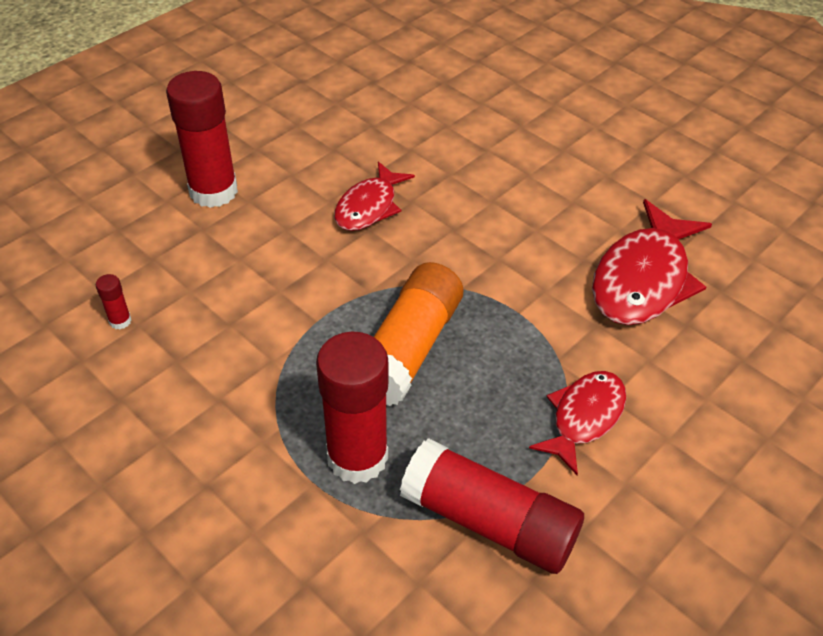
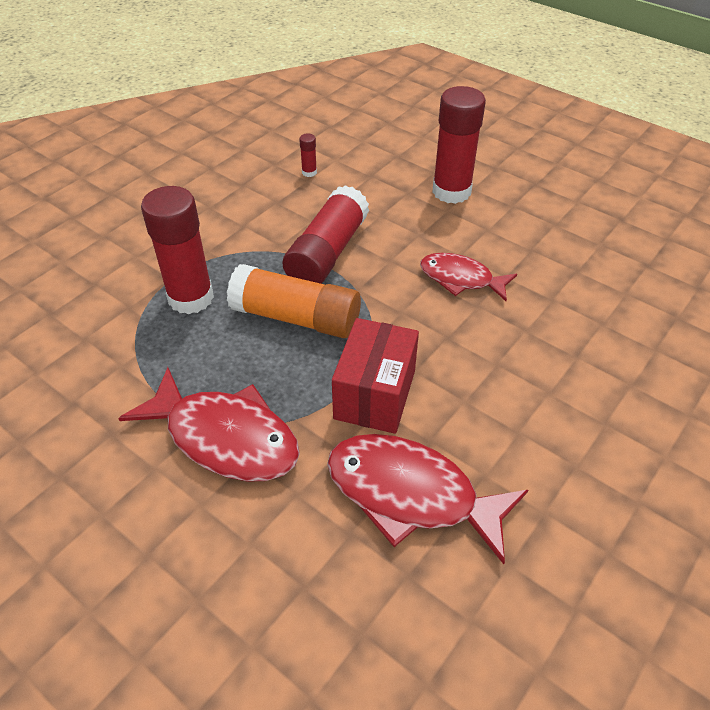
camera: 85 degrees right, 0 degrees up
(489, 522) = (127, 375): red glue stick -> red glue stick (327, 253)
(528, 291) = (375, 394): none -> red box
(584, 417) = (225, 437): red fish -> red fish, size x1.60

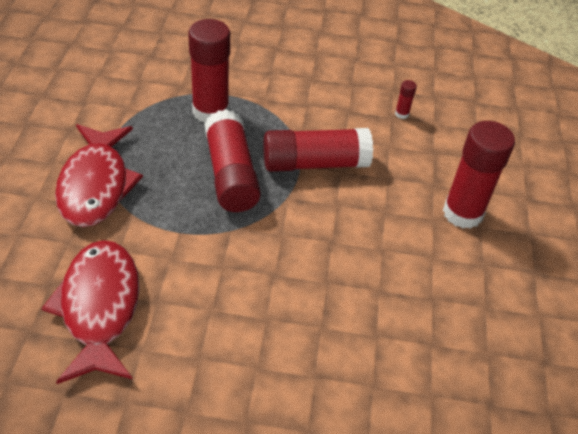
camera: 55 degrees right, 0 degrees up
(296, 318) = (231, 174): orange glue stick -> red glue stick
(375, 394) = (183, 250): red box -> none
(460, 279) = (351, 259): red fish -> none

